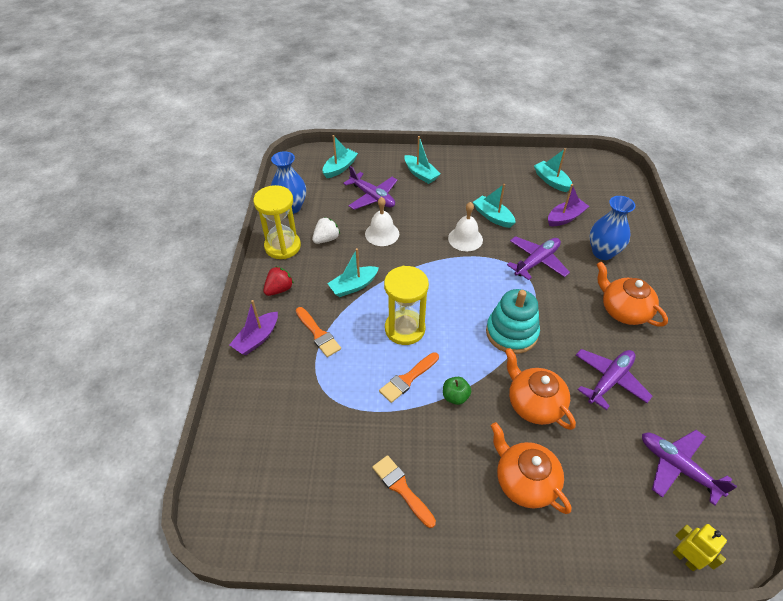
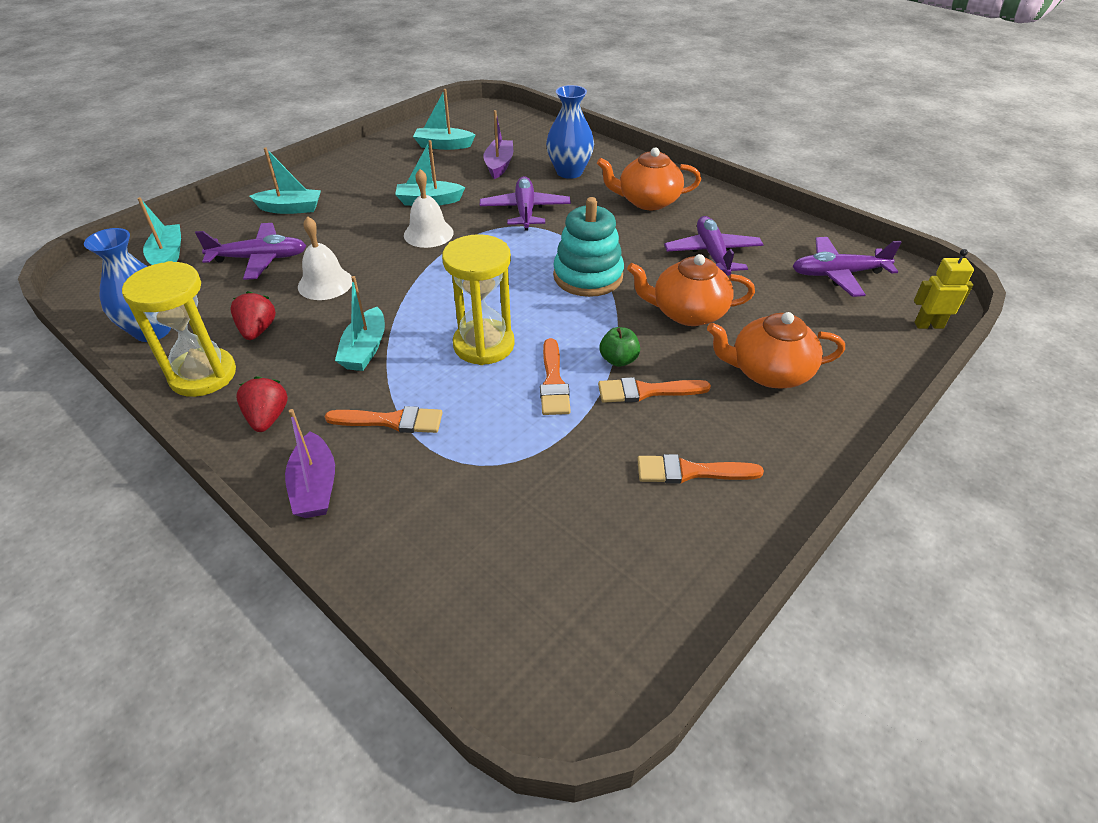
camera: 50 degrees left, 5 degrees down
(326, 239) = (258, 330): white strawberry -> red strawberry
(443, 427) = (646, 391): none -> orange brush

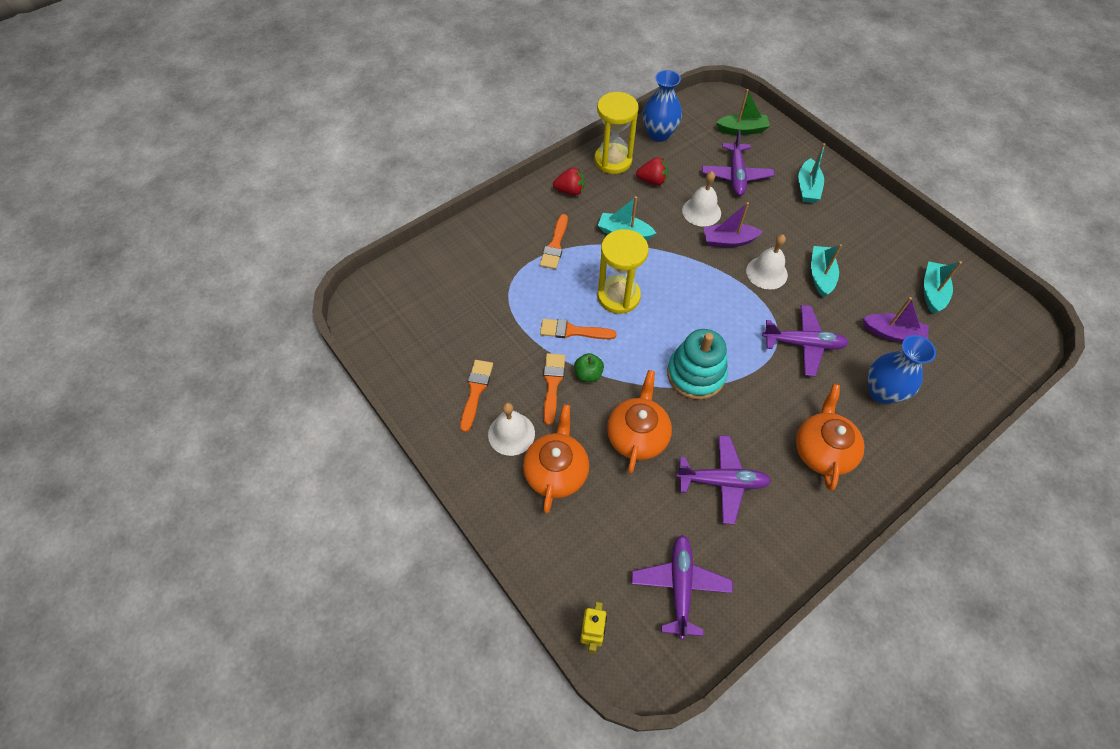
camera: 100 degrees right, 15 degrees up
(168, 256) = (742, 130): turquoise boat -> green boat
(315, 486) = (513, 213): purple boat -> purple boat (728, 241)
(739, 421) = (511, 433): none -> white bell

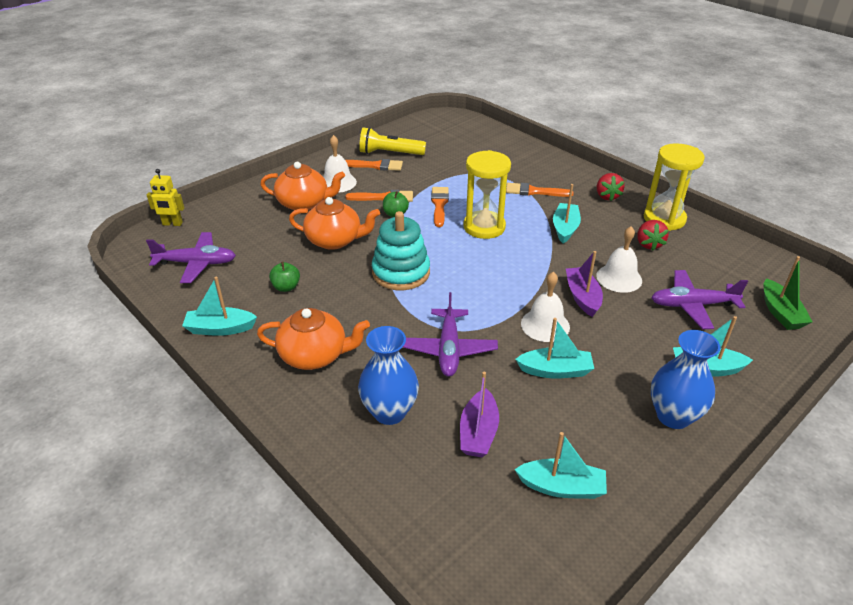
camera: 85 degrees right, 20 degrees down
(446, 373) = (390, 153): none -> yellow flashlight
(659, 134) = (726, 248): blue vase -> blue vase (673, 416)
(722, 481) = (286, 287): purple plane -> green apple
(792, 542) = (220, 328): none -> turquoise boat

